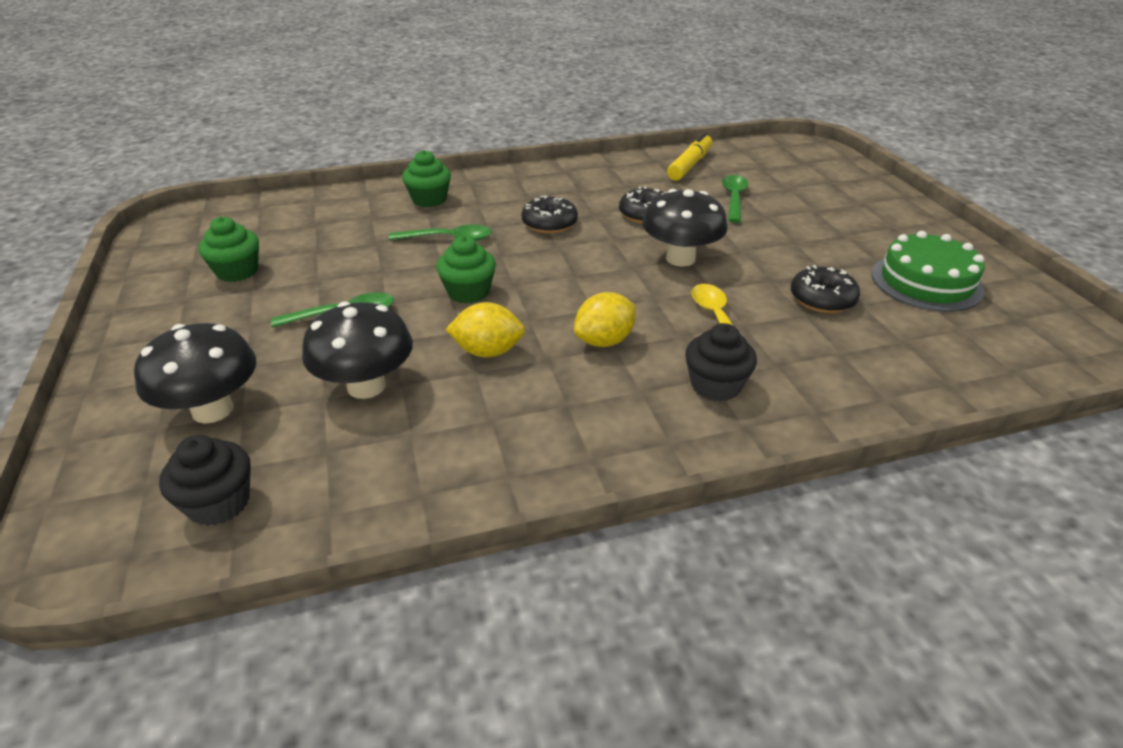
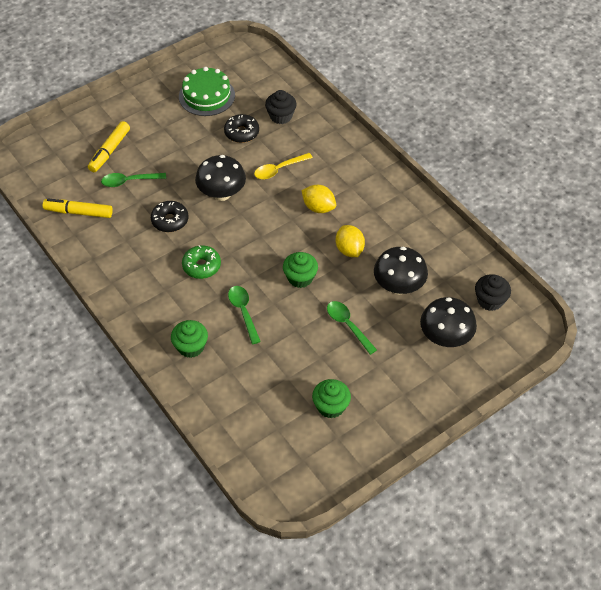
camera: 110 degrees left, 15 degrees up
(549, 224) = (201, 266): black donut -> green donut
(715, 385) = (333, 162): black cupcake -> black cupcake (281, 116)
(799, 193) = (110, 151): none -> yellow marker

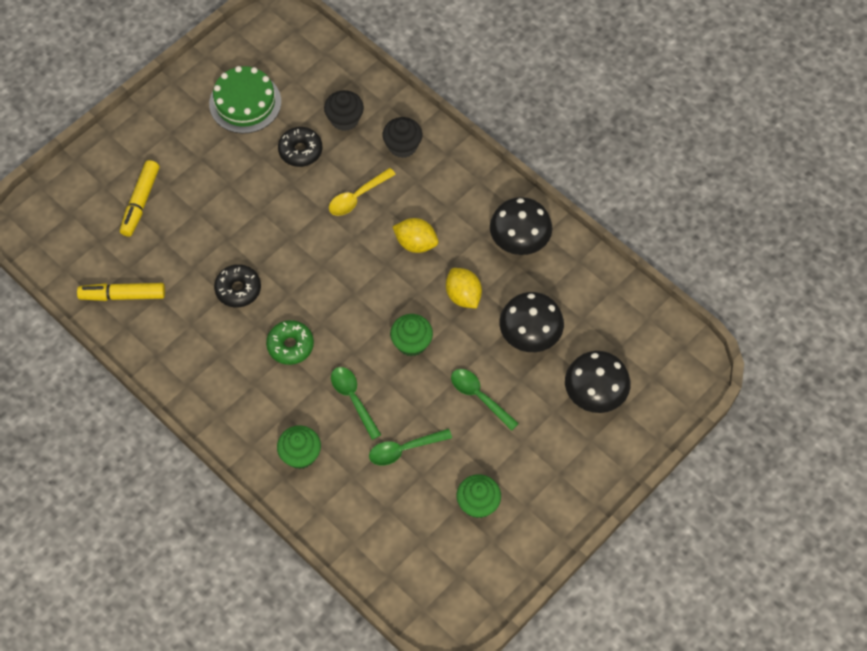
camera: 10 degrees left, 10 degrees up
(129, 181) = (175, 242): green spoon -> green spoon (404, 449)
(222, 194) = (294, 242): black mushroom -> black mushroom (519, 241)
(490, 300) = (639, 337): black cupcake -> black cupcake (402, 146)

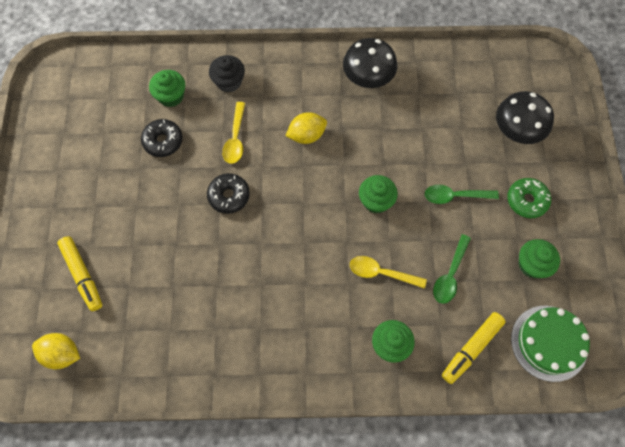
camera: 45 degrees left, 5 degrees up
(123, 295) = (142, 354): yellow marker -> yellow marker (471, 349)
(238, 289) = (222, 272): black donut -> black donut (229, 196)
(245, 103) = (88, 142): green cake -> green cake (549, 343)
(290, 345) = (301, 277): green donut -> green donut (526, 200)
(344, 119) = (171, 96): black cupcake -> green cupcake
(353, 399) = (381, 273): green spoon -> yellow spoon
(463, 296) = (373, 142): yellow lemon -> yellow lemon (62, 354)
(530, 335) = (440, 130): black mushroom -> none

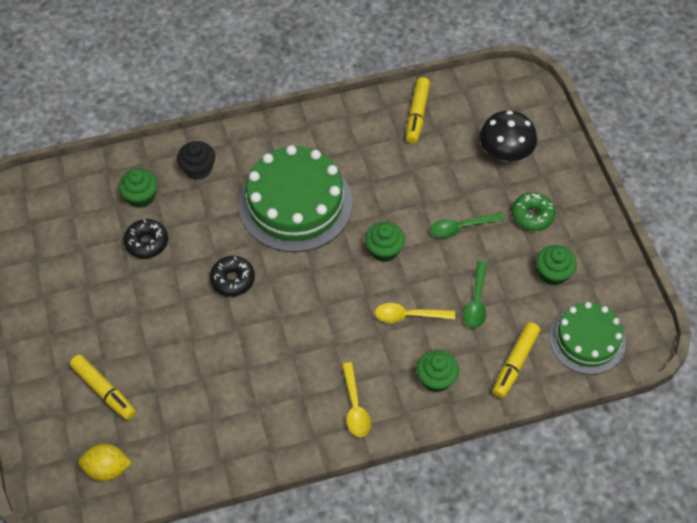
camera: 15 degrees left, 10 degrees down
(235, 139) = (222, 223): yellow spoon -> yellow spoon (355, 407)
(306, 135) = (295, 203): yellow lemon -> green cake
(368, 79) = (342, 135): black mushroom -> none
(443, 74) = (417, 114): none -> yellow marker

